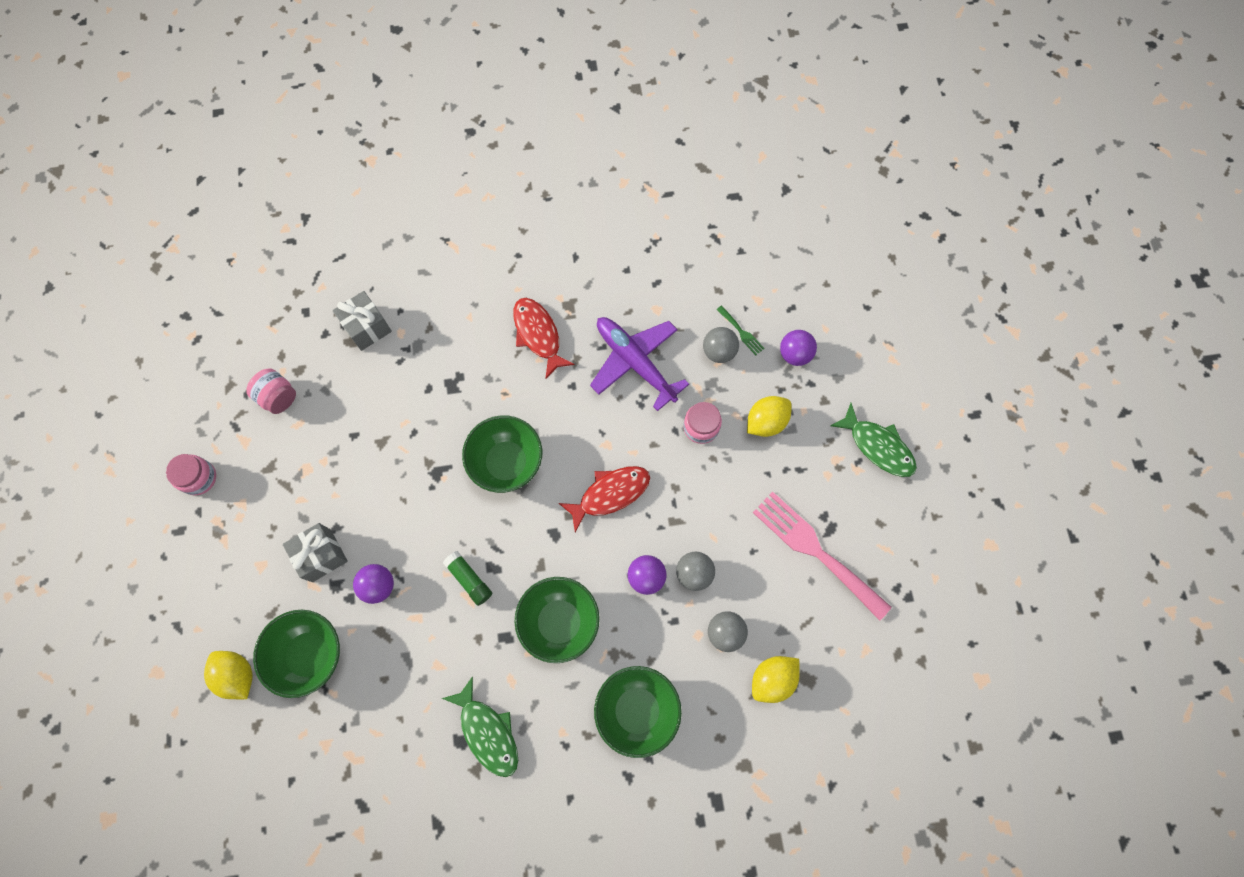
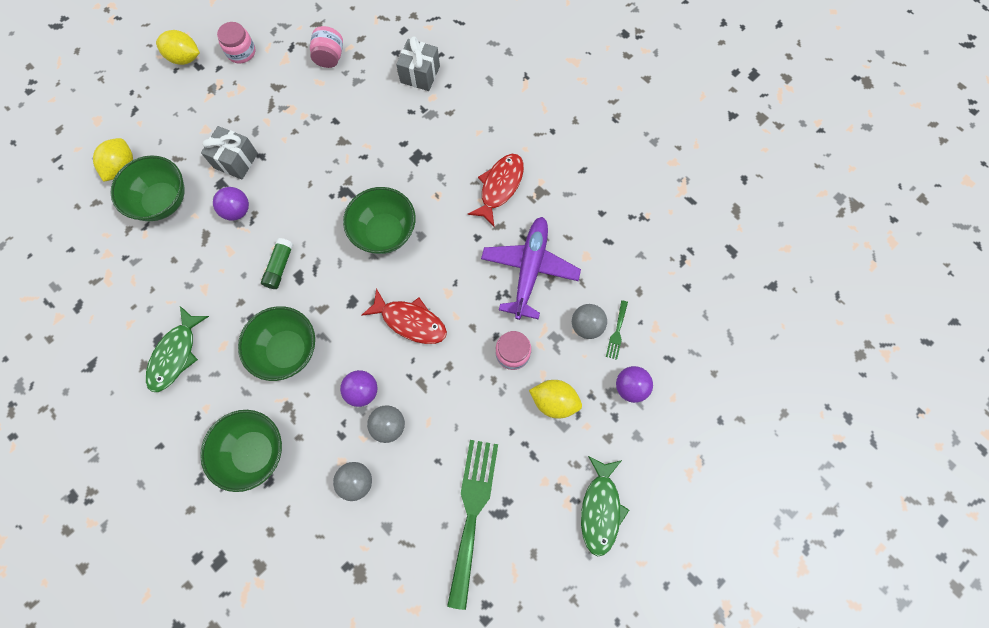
camera: 55 degrees right, 0 degrees up
(772, 679) = (342, 544): yellow lemon -> yellow lemon (185, 58)
(815, 550) = (472, 512): pink fork -> green fork

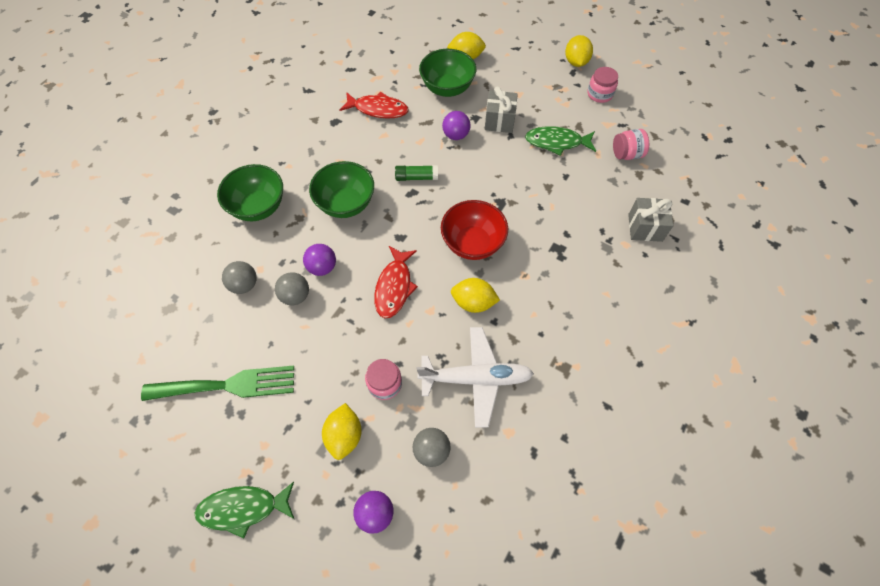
camera: 75 degrees right, 10 degrees down
(176, 354) = (326, 135): green fish -> green fish (557, 142)
(384, 232) = (472, 243): green bowl -> red bowl
(451, 250) = (473, 302): none -> yellow lemon
(500, 187) = (555, 328): red fish -> red fish (378, 109)
(529, 270) = (475, 378): purple plane -> white plane
(617, 332) = (432, 485): green fork -> none

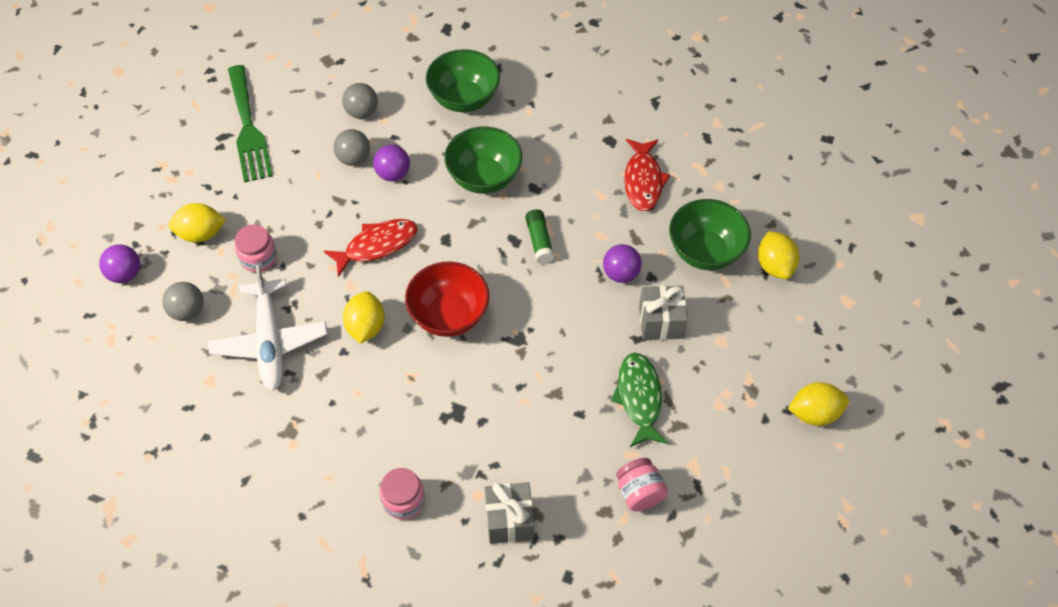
camera: 80 degrees right, 5 degrees down
(243, 508) = (130, 171): green fish -> none
(394, 287) = (377, 246): red fish -> red fish turned 150 degrees clockwise
(599, 94) = (753, 451): pink jar -> pink jar (403, 500)

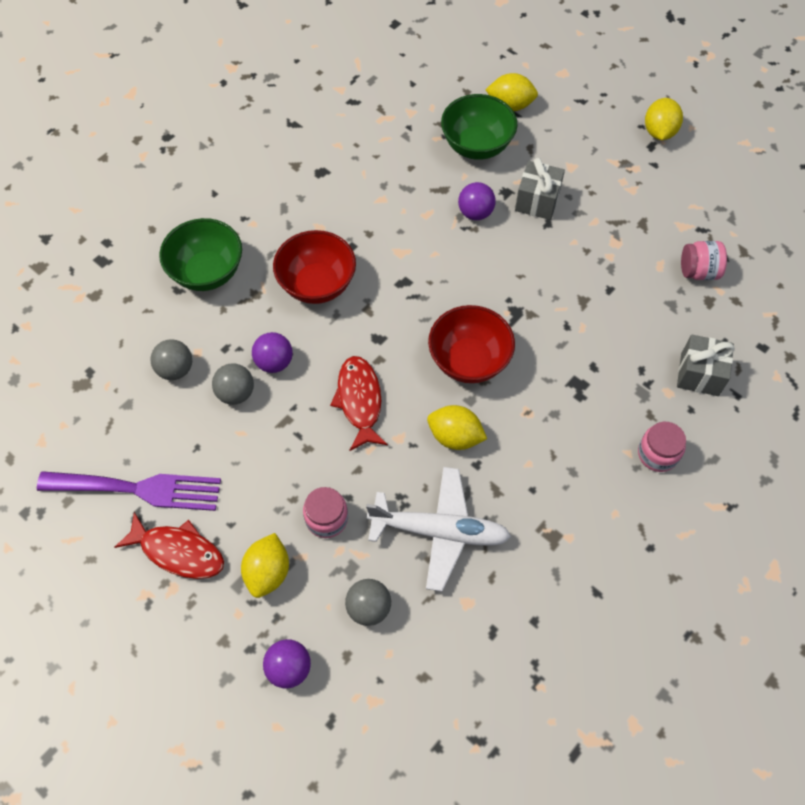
camera: 70 degrees left, 5 degrees up
(248, 129) = (139, 489): green fork -> purple fork
(484, 178) = (317, 284): green bowl -> red bowl
(539, 241) = (413, 262): green glue stick -> none
(639, 398) = (608, 241): green fish -> none
(643, 181) = (380, 163): red fish -> red fish (178, 551)

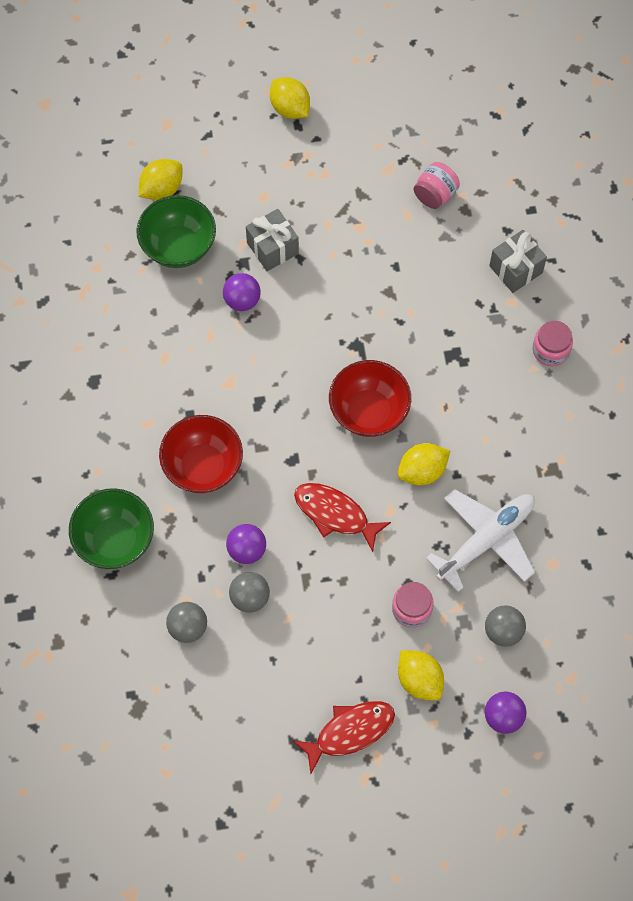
camera: 50 degrees left, 5 degrees up
(139, 489) = (273, 726): purple fork -> none

